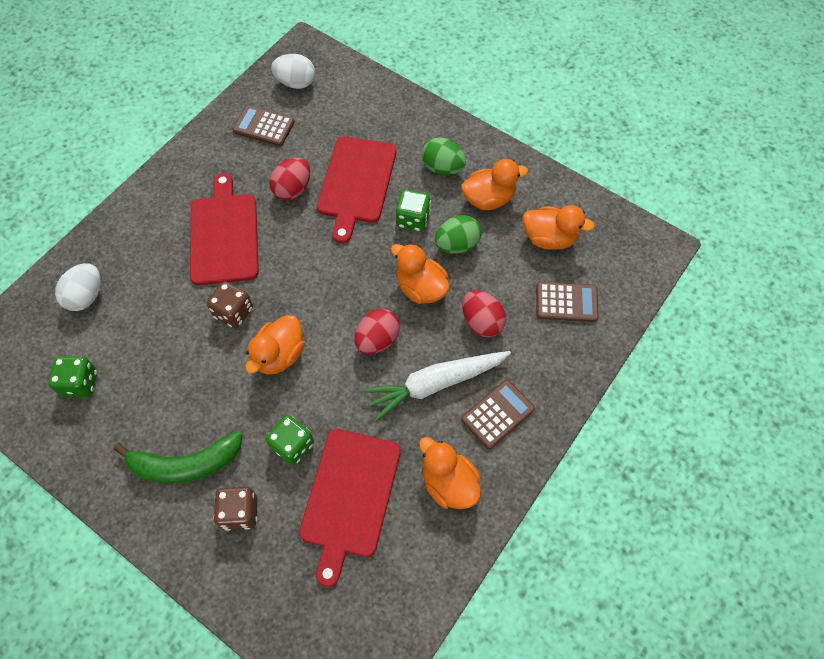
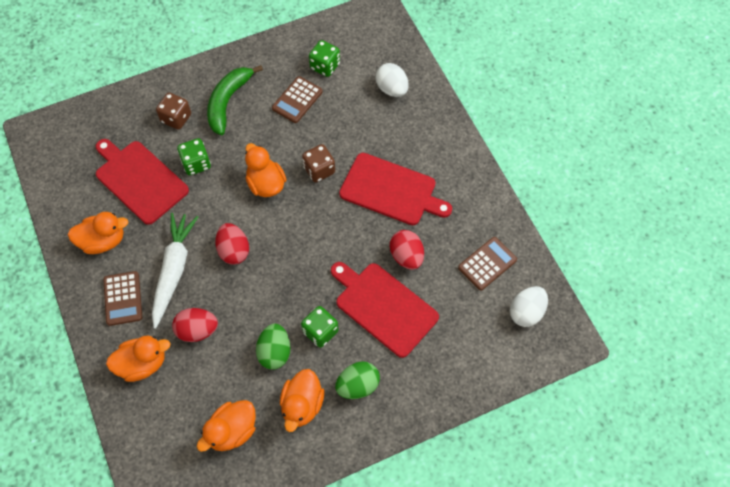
camera: 120 degrees right, 0 degrees up
(421, 288) = (255, 303): orange duck -> orange duck (142, 364)
(566, 302) = (168, 405): brown calculator -> brown calculator (297, 100)

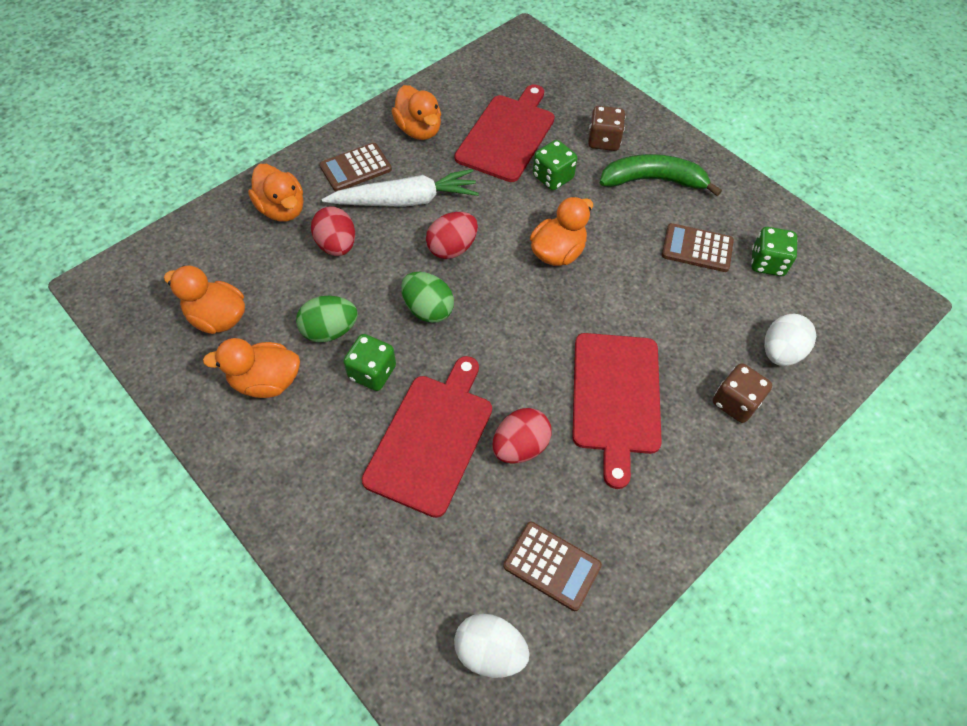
camera: 70 degrees right, 5 degrees down
(319, 170) = (605, 303): brown dice -> brown dice (735, 402)
(358, 385) = (307, 439): green egg -> green egg (428, 309)

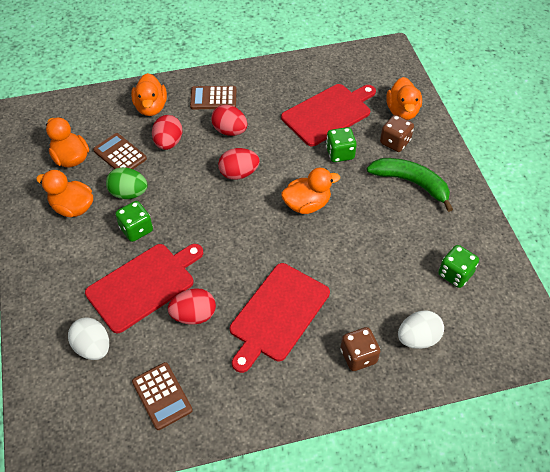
camera: 30 degrees right, 5 degrees down
(404, 200) = (230, 131): white carrot -> red egg
(419, 130) = (271, 88): orange duck -> orange duck (402, 111)
(428, 309) = (196, 205): green egg -> none
(490, 651) = (91, 424): white egg -> white egg (93, 347)
(697, 248) = (409, 242): brown calculator -> brown calculator (120, 154)

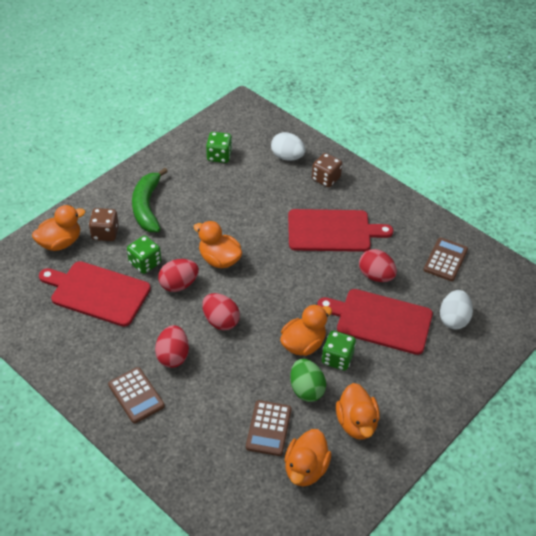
camera: 125 degrees left, 5 degrees down
(151, 107) = (187, 444): orange duck -> orange duck (303, 344)
(168, 143) = (224, 397): red egg -> red egg (179, 284)

